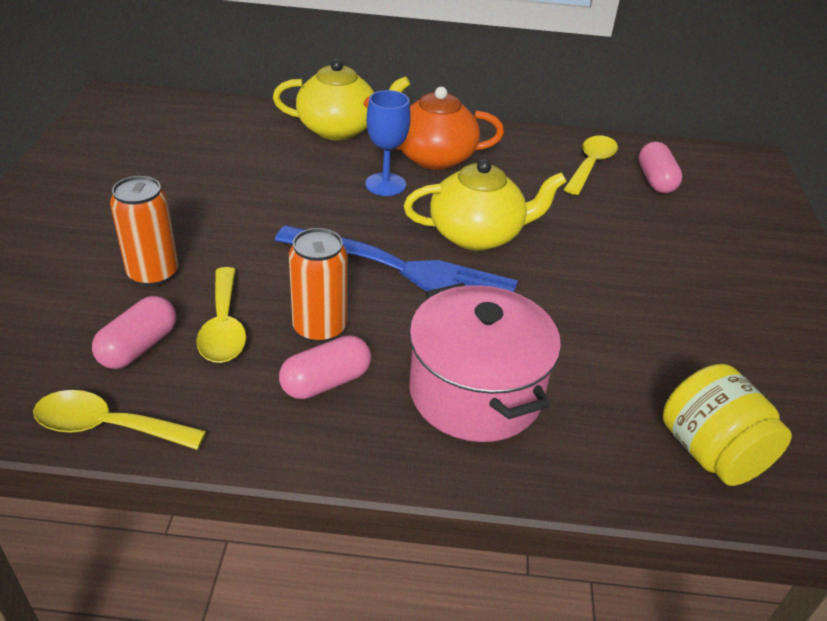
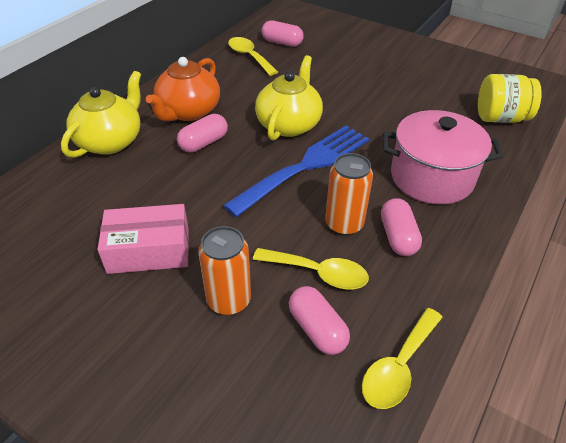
camera: 60 degrees left, 5 degrees up
(196, 203) = (149, 250): none -> pink box
(385, 184) = (204, 143): blue goblet -> pink capsule

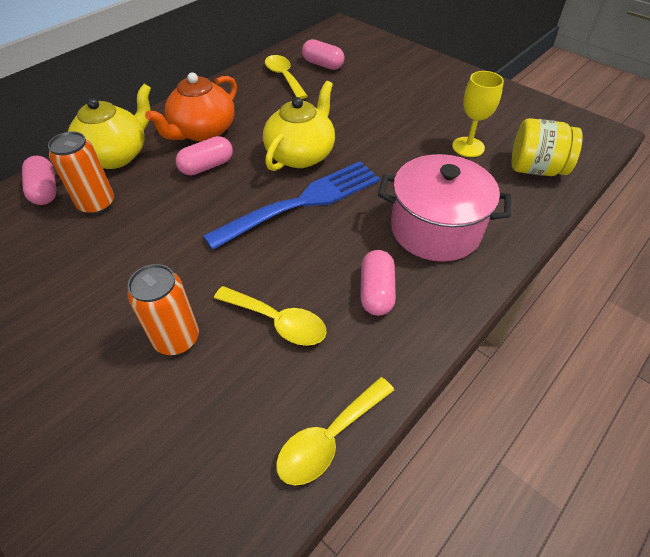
camera: 10 degrees right, 5 degrees up
(149, 250) = (115, 274): pink box -> none
(317, 329) = (256, 383): pink capsule -> pink capsule (45, 190)
(344, 224) = (323, 270): orange can -> orange can (97, 204)
(436, 104) = (468, 147): none -> yellow goblet

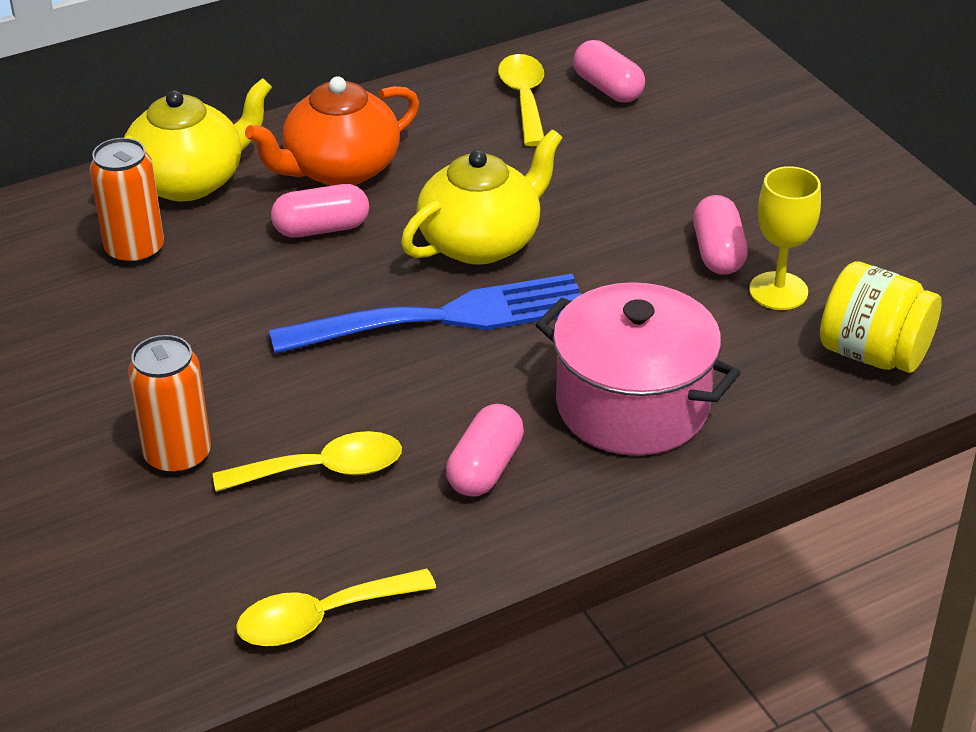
camera: 20 degrees right, 10 degrees down
(45, 190) = (67, 213): pink capsule -> pink capsule (718, 252)
(278, 321) = (323, 470): yellow spoon -> yellow spoon turned 60 degrees counterclockwise

